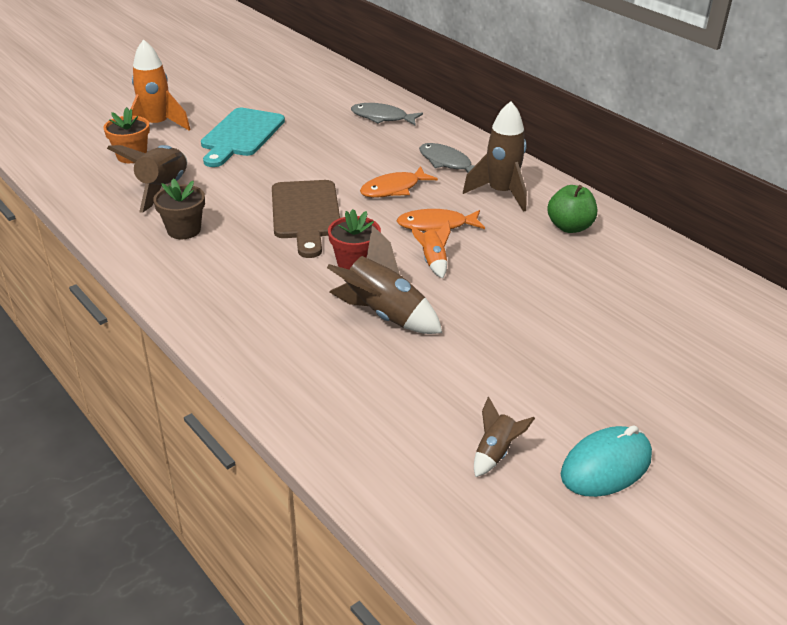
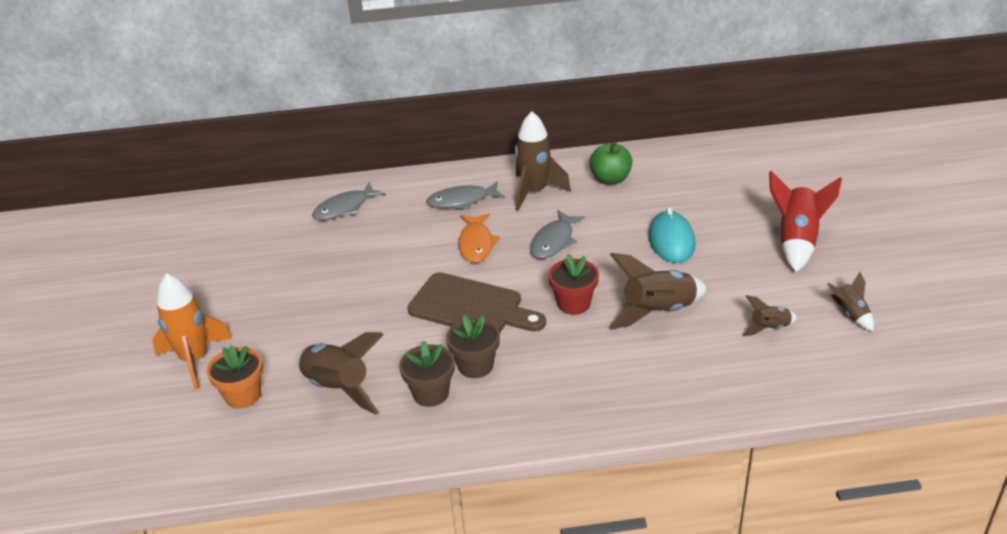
camera: 55 degrees left, 0 degrees up
(232, 240) = (475, 366): none -> brown flower pot
(241, 135) = (282, 305): turquoise cutting board -> none
(418, 396) = (769, 328): none -> brown rocket
(433, 262) = (604, 261): orange rocket -> none
(436, 226) = (554, 241): orange fish -> grey fish
(593, 378) = (796, 242): none -> red rocket
(606, 466) = (886, 272): turquoise mouse -> turquoise mouse (671, 241)

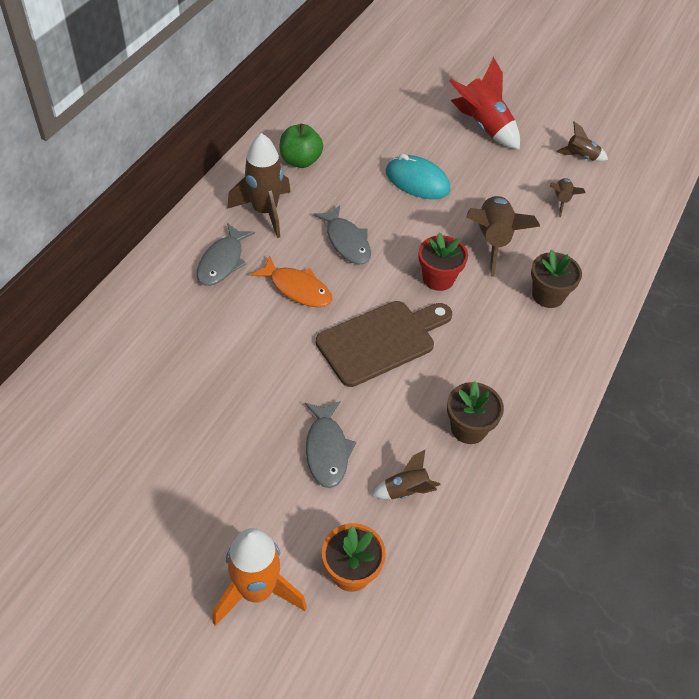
camera: 60 degrees left, 15 degrees up
(338, 388) = (406, 491): brown rocket -> brown rocket, size x0.53
(345, 208) = (133, 347): grey fish -> grey fish (327, 450)
(475, 366) = (459, 380): brown flower pot -> brown flower pot (548, 295)

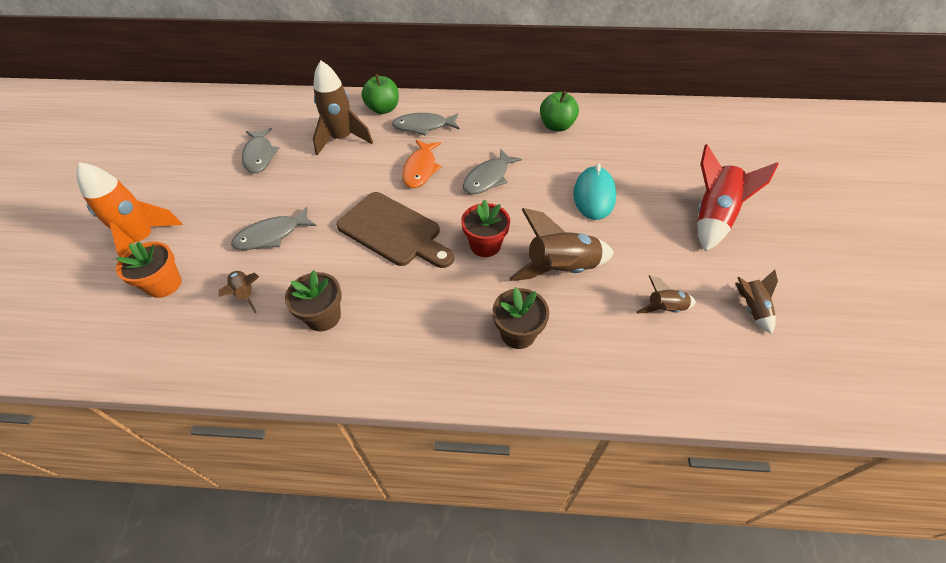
camera: 70 degrees right, 0 degrees up
(159, 286) = (383, 109): none -> green apple
(164, 435) = (260, 155): none -> grey fish
(265, 211) = (487, 128): brown rocket -> brown rocket (342, 139)

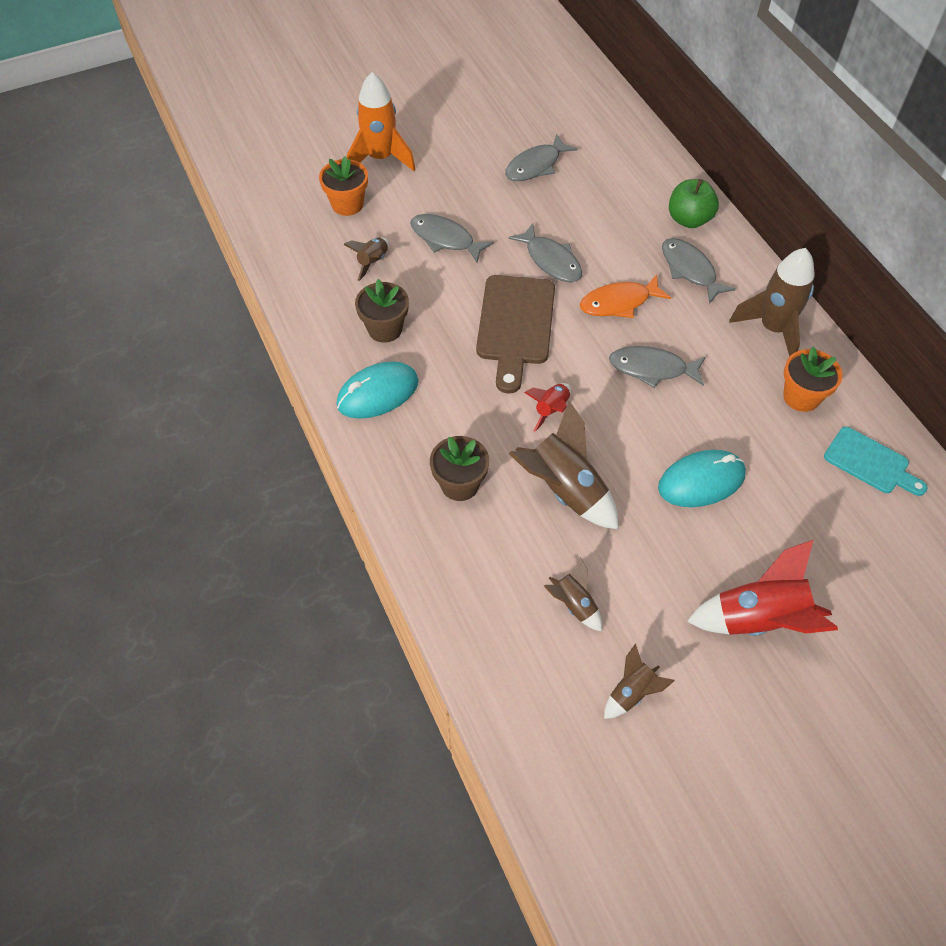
camera: 60 degrees right, 5 degrees up
(342, 139) = (611, 213): brown rocket -> brown rocket (773, 329)
(352, 186) = (551, 260): none -> grey fish
(386, 352) = (377, 393): none -> turquoise mouse
(485, 245) = (551, 410): red flower pot -> red rocket
(556, 126) = (801, 397): green apple -> orange flower pot
(620, 122) = (870, 463): none -> turquoise cutting board

